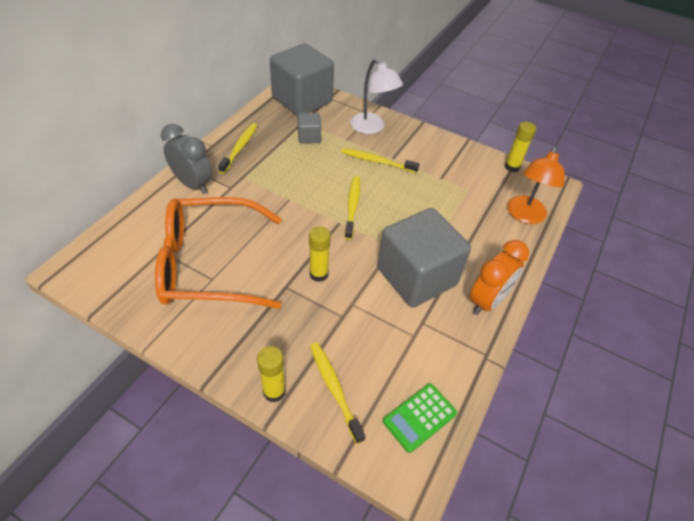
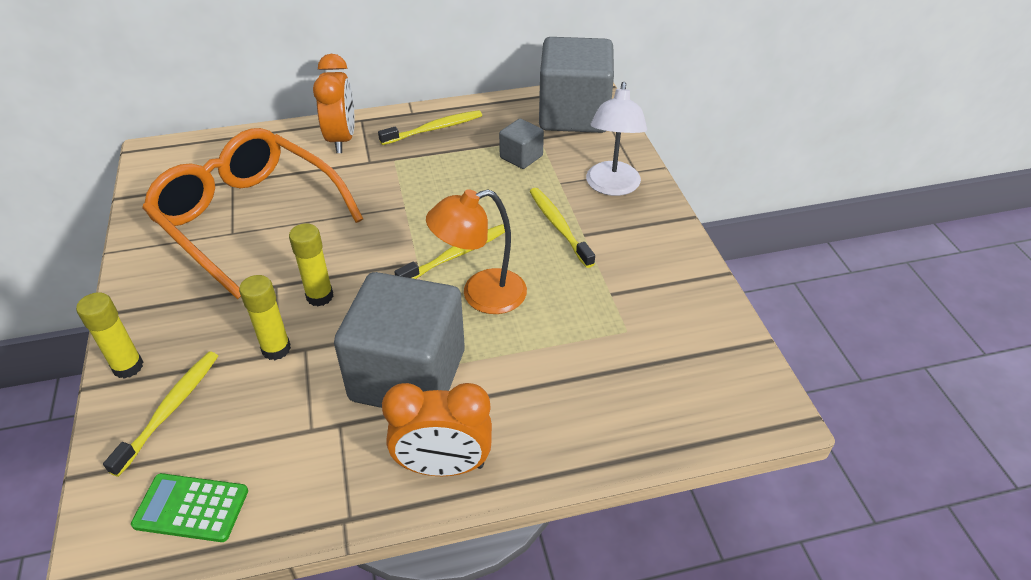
camera: 50 degrees right, 5 degrees down
(193, 184) = (342, 139): grey clock -> orange clock
(512, 167) = (739, 345): yellow glue stick -> yellow glue stick (276, 349)
(524, 216) = (657, 414): orange lamp -> orange lamp (481, 295)

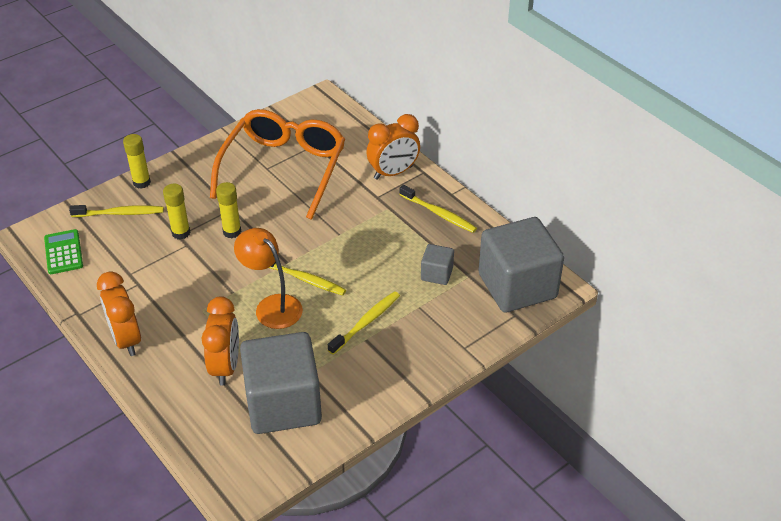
camera: 65 degrees right, 0 degrees up
(408, 375) = (186, 298): grey cube -> grey cube (283, 404)
(558, 367) = (225, 366): none -> orange clock
(612, 187) = (433, 339): white lamp -> none

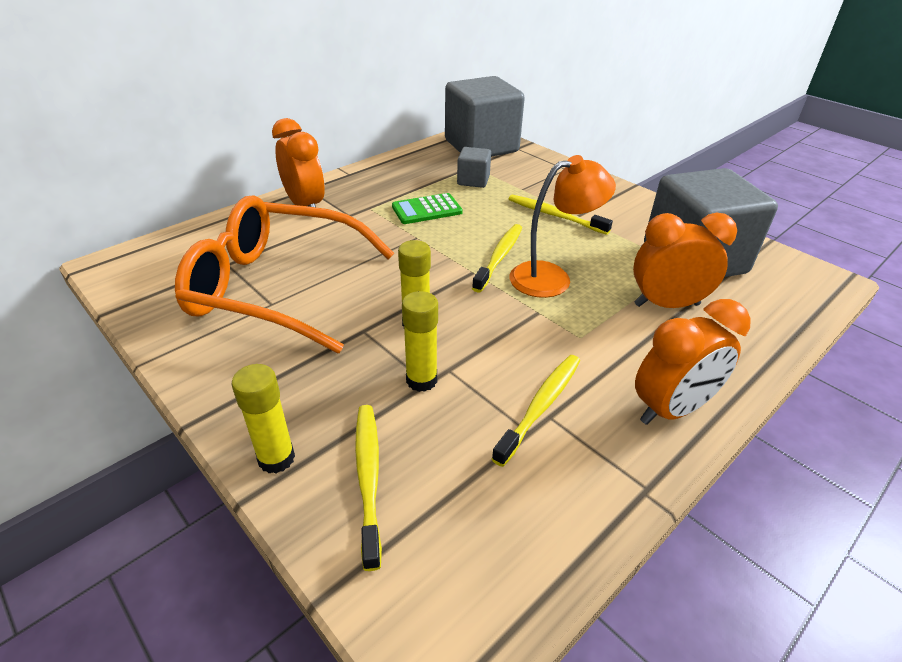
camera: 95 degrees left, 5 degrees down
(63, 252) = (492, 558): green calculator -> green calculator (427, 209)
(272, 306) = (552, 277): orange lamp -> orange lamp turned 150 degrees counterclockwise
(439, 214) = (381, 180): yellow toothbrush -> yellow toothbrush (541, 406)

